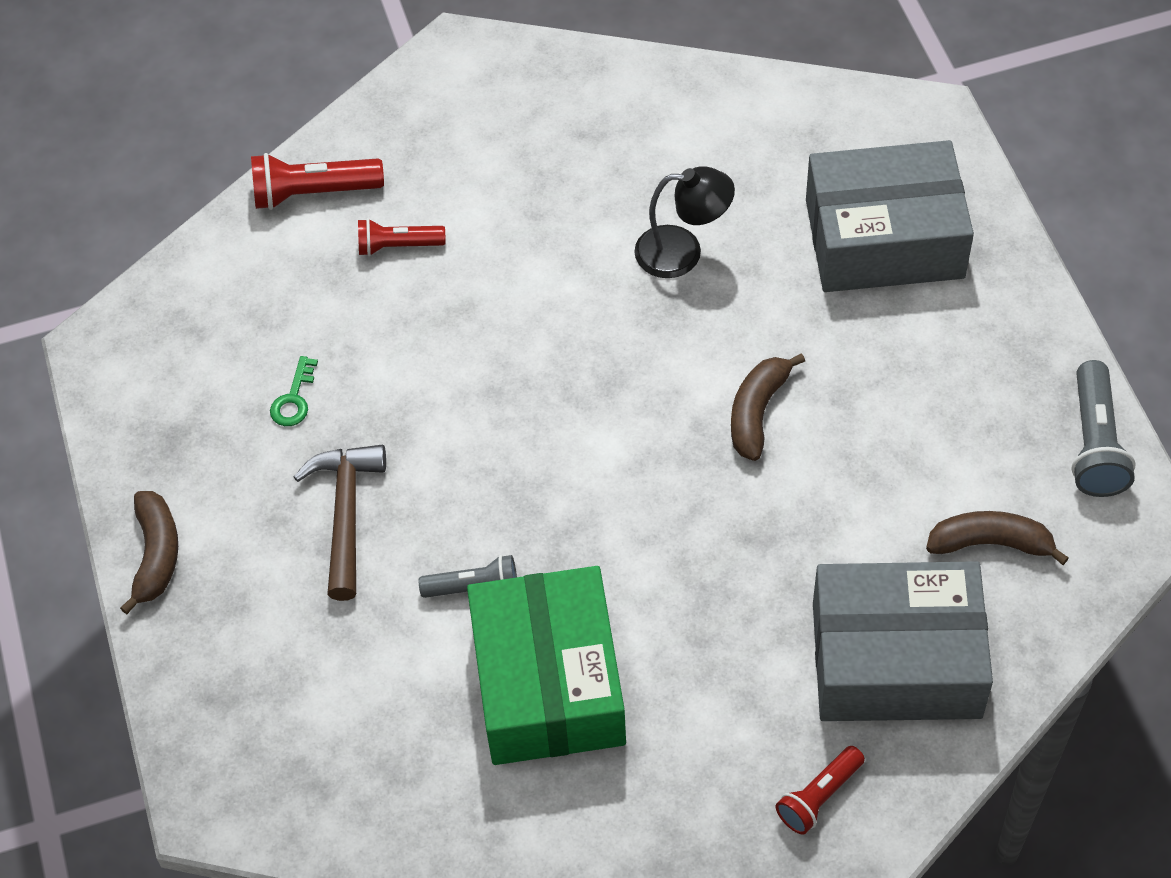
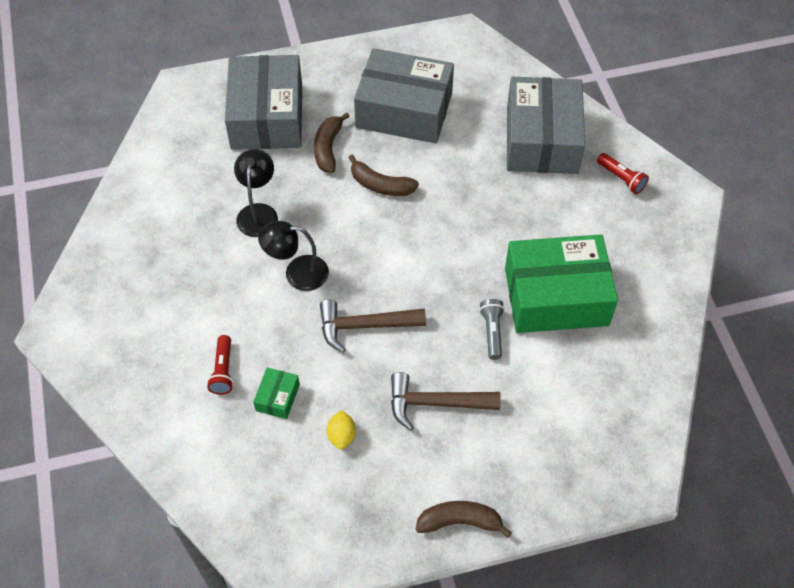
camera: 90 degrees left, 0 degrees up
(294, 399) = (341, 436): green key -> yellow lemon
(313, 193) = (165, 425): red flashlight -> none
(355, 315) = (277, 397): none -> green box
(479, 411) = (364, 326): none -> brown hammer
(572, 315) = (297, 273): none -> black lamp
(931, 435) = (404, 110): none -> grey box
(990, 543) = (473, 94): brown banana -> brown banana (328, 148)
(1095, 444) = (416, 46): grey flashlight -> none

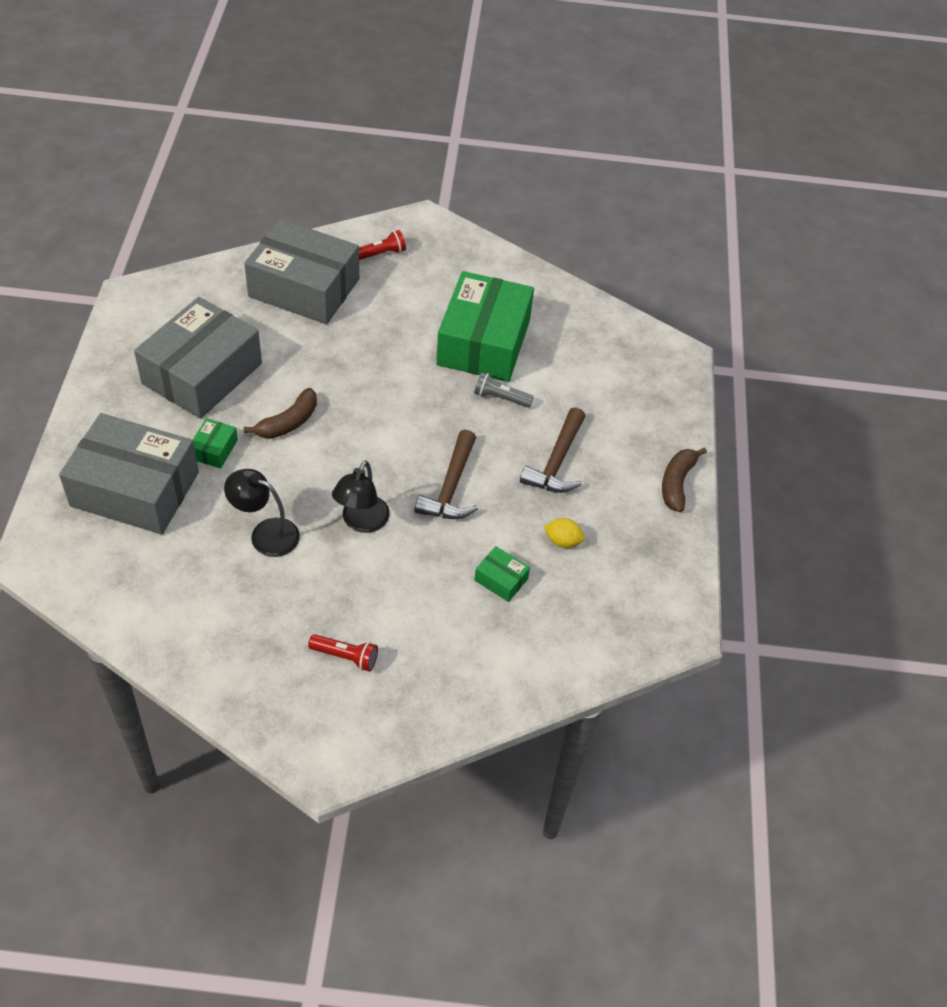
camera: 75 degrees left, 5 degrees down
(223, 371) = (451, 617): red flashlight -> red flashlight (346, 656)
(328, 148) = (214, 449): brown banana -> green box

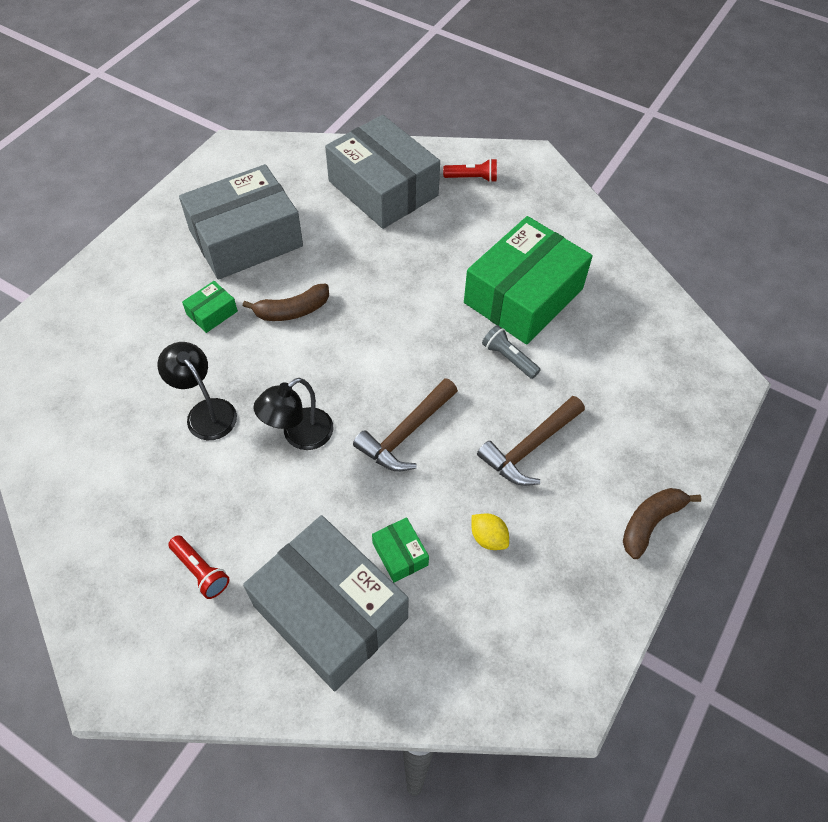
camera: 30 degrees right, 5 degrees up
(135, 489) = (123, 325): grey box -> grey box (330, 612)

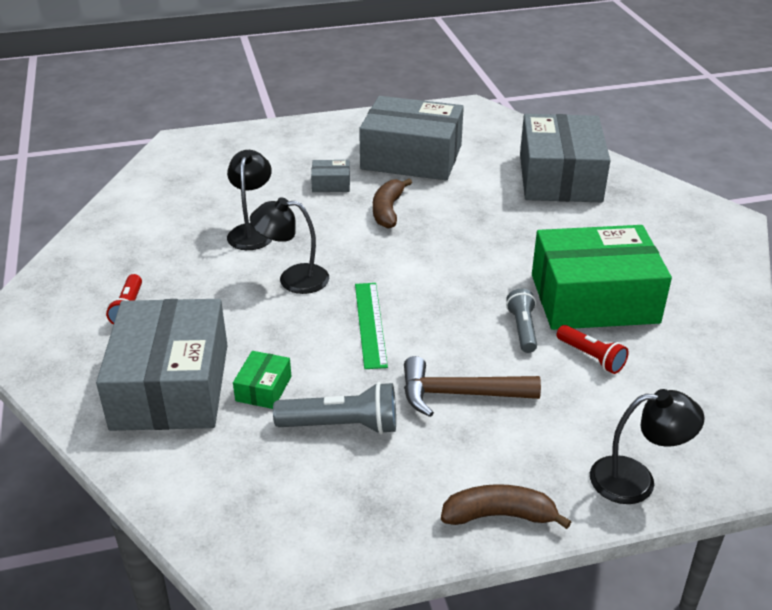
camera: 45 degrees right, 20 degrees down
(212, 313) = (331, 184): green box -> grey box
(292, 310) = (388, 211): brown banana -> brown banana turned 75 degrees clockwise
(406, 433) = (370, 324): brown hammer -> green ruler
(472, 178) = (651, 206): red flashlight -> red flashlight (591, 357)
(488, 538) = (342, 425): yellow lemon -> grey flashlight
(689, 430) = (636, 480): none -> black lamp

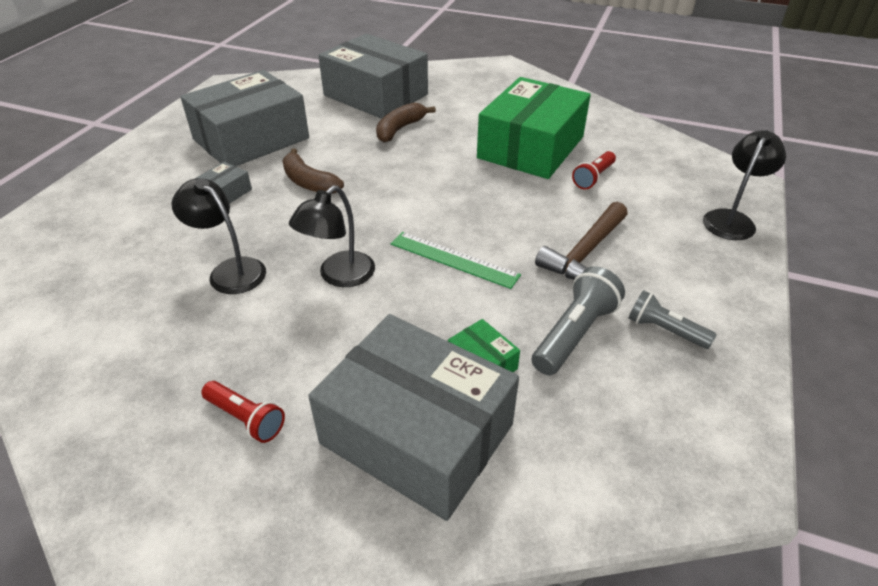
camera: 55 degrees left, 5 degrees up
(499, 515) = (735, 295): brown banana -> brown banana (400, 129)
(522, 329) = (535, 190): grey flashlight -> grey flashlight (664, 330)
(591, 357) = (593, 178): red flashlight -> red flashlight turned 135 degrees clockwise

